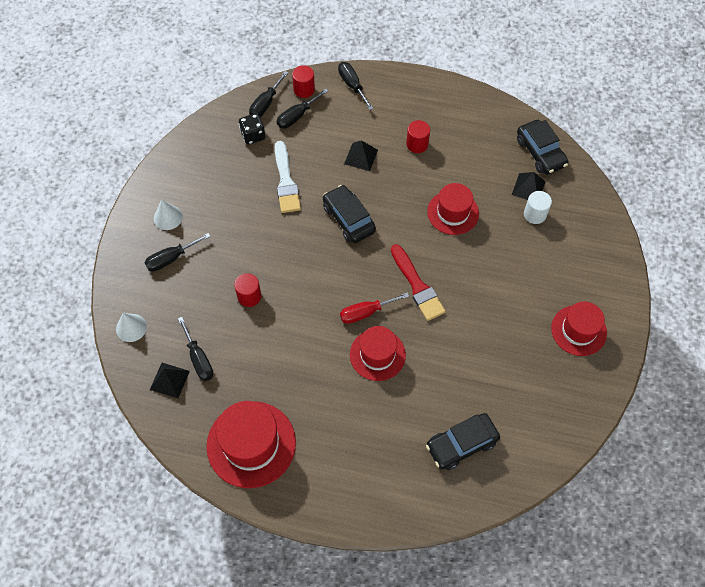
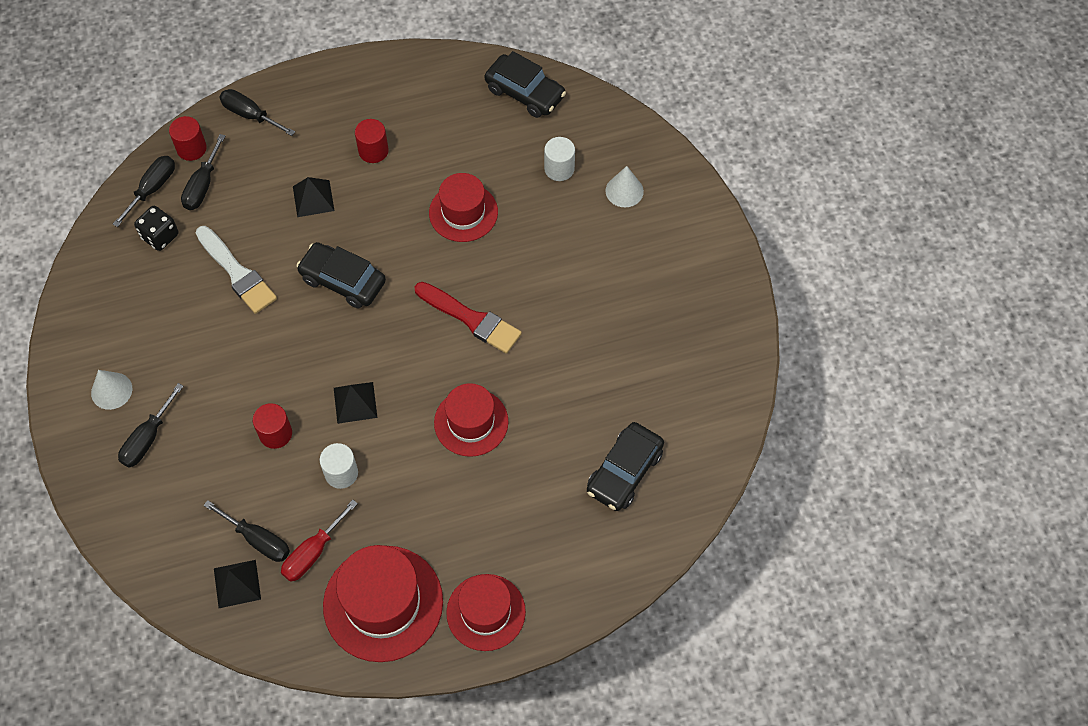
camera: 30 degrees left, 0 degrees up
(131, 328) = (148, 548): white cone -> white cone (624, 191)
(266, 104) = (152, 189): black screwdriver -> black screwdriver turned 150 degrees counterclockwise
(275, 344) = (341, 473): none -> white cylinder
(365, 312) = (429, 381): red screwdriver -> red screwdriver (313, 552)
(528, 188) = (534, 141): black pyramid -> black pyramid (355, 402)
(578, 330) = (681, 277): red hat -> red hat (486, 612)

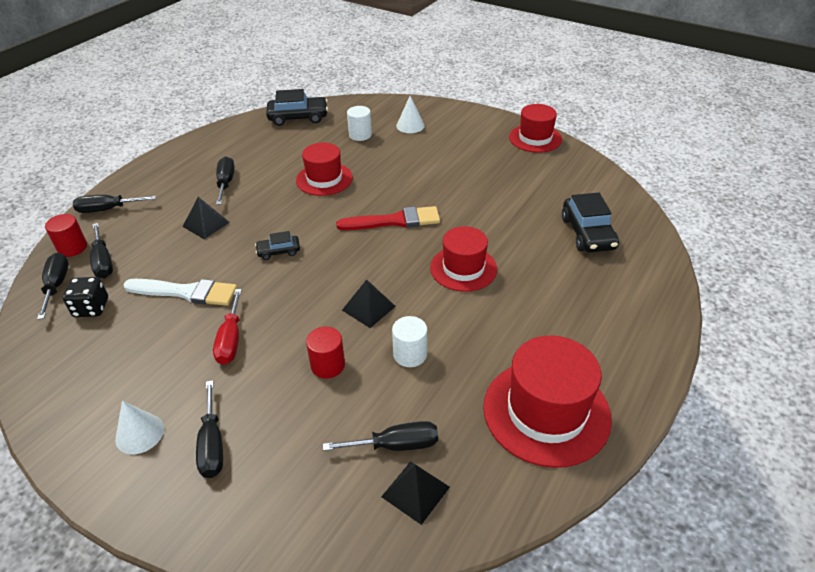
camera: 40 degrees left, 20 degrees down
(313, 552) = (451, 420): red screwdriver -> red screwdriver (231, 340)
(343, 281) = (278, 251): black car -> black car, size x0.55
(373, 151) = (226, 183): red cylinder -> black screwdriver
(486, 612) = (619, 362): red hat -> red hat (535, 138)

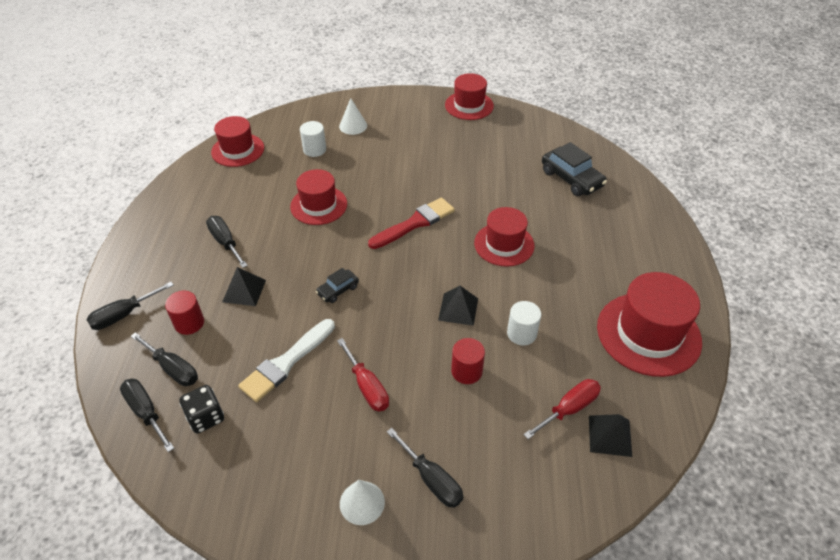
camera: 30 degrees left, 5 degrees up
(72, 248) = (124, 368): red cylinder -> red cylinder (189, 323)
(186, 292) = (286, 363): white brush -> white brush turned 150 degrees clockwise
(298, 117) = (238, 150): black car -> red hat
(396, 445) = (569, 409): black screwdriver -> red screwdriver

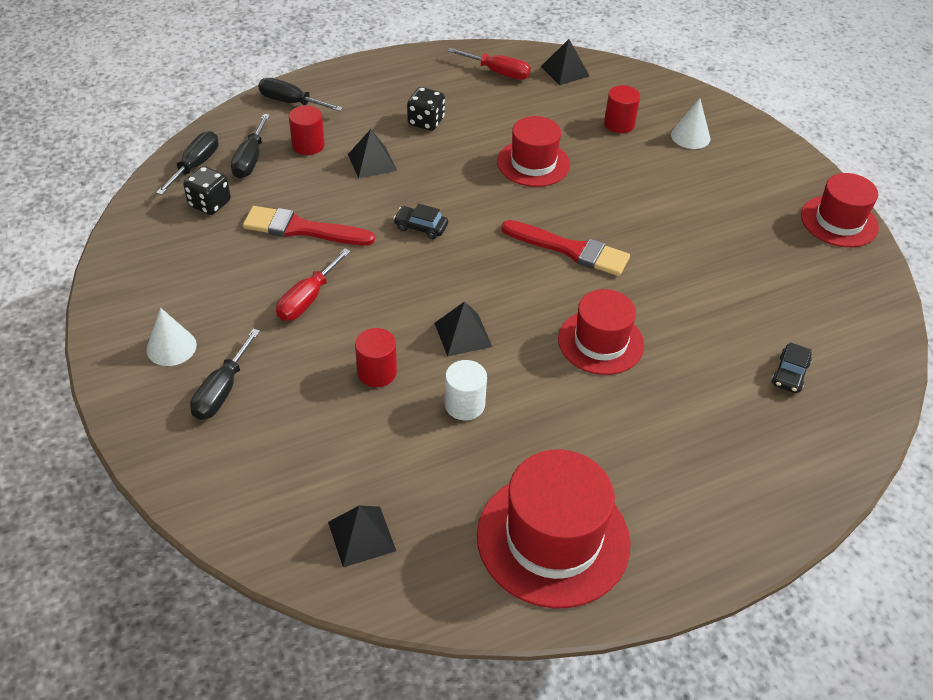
camera: 60 degrees right, 0 degrees up
(225, 242) = (426, 122): black screwdriver -> black dice
(238, 150) = (565, 71): red hat -> black pyramid
(286, 363) = (302, 229): white brush -> red brush
(314, 150) = (619, 124): white cylinder -> red cylinder
(569, 409) = (378, 484): red screwdriver -> red screwdriver (498, 72)
(571, 179) = (790, 374): black car -> black car, size x0.55

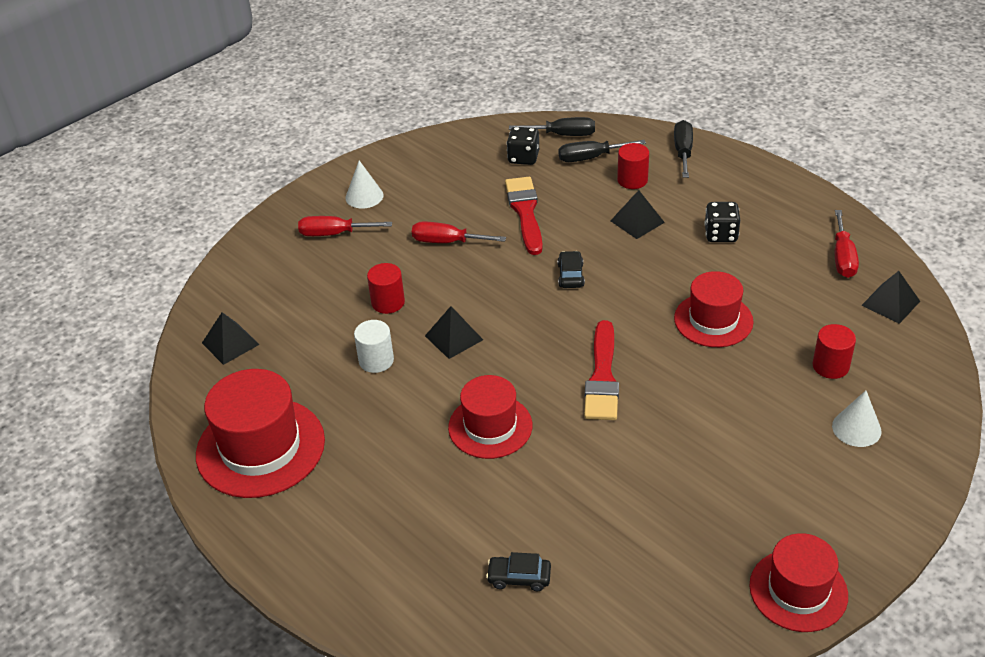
camera: 75 degrees right, 5 degrees down
(222, 391) = (334, 234): black screwdriver -> red screwdriver

